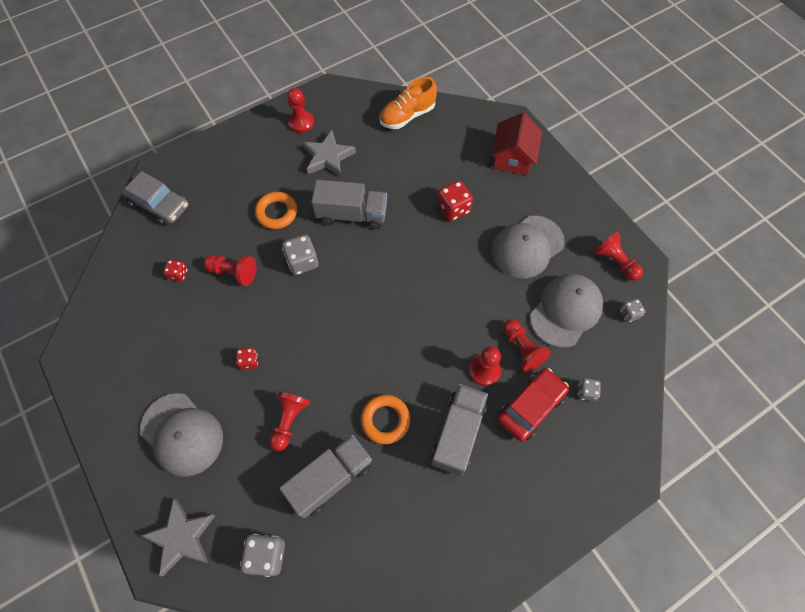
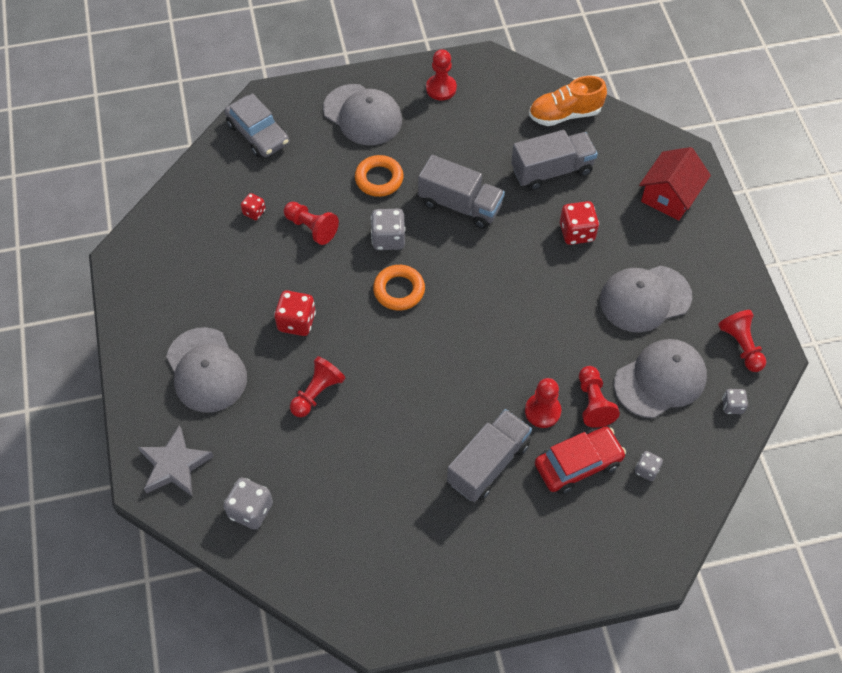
camera: 20 degrees right, 5 degrees down
(244, 162) = (362, 115): none -> grey cap
(249, 361) = (296, 322): red dice -> red dice, size x1.71
(328, 157) = (457, 135): grey star -> none
(330, 479) = (339, 462): grey truck -> grey truck (552, 171)
(385, 420) = (416, 425): orange ring -> orange ring (399, 290)

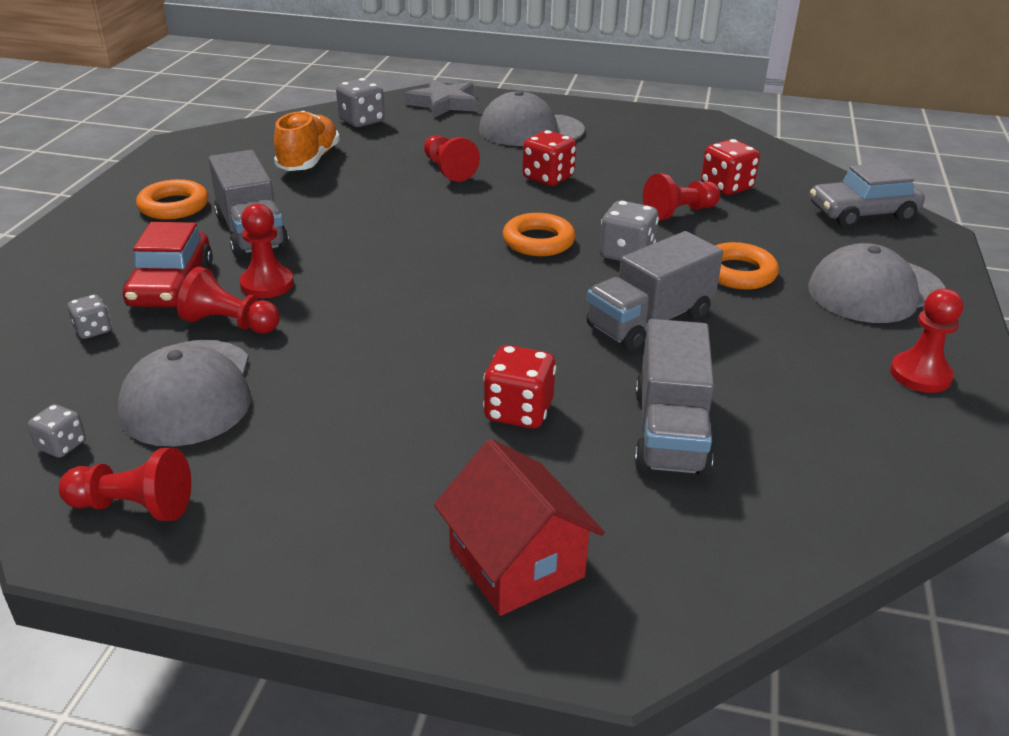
camera: 115 degrees right, 25 degrees down
(254, 212) = (726, 187): red dice -> red dice, size x1.71
(483, 544) = (174, 206): none -> orange ring
(565, 114) = (808, 499): orange shoe -> orange shoe (309, 161)
(645, 298) = (332, 434): grey cap -> none

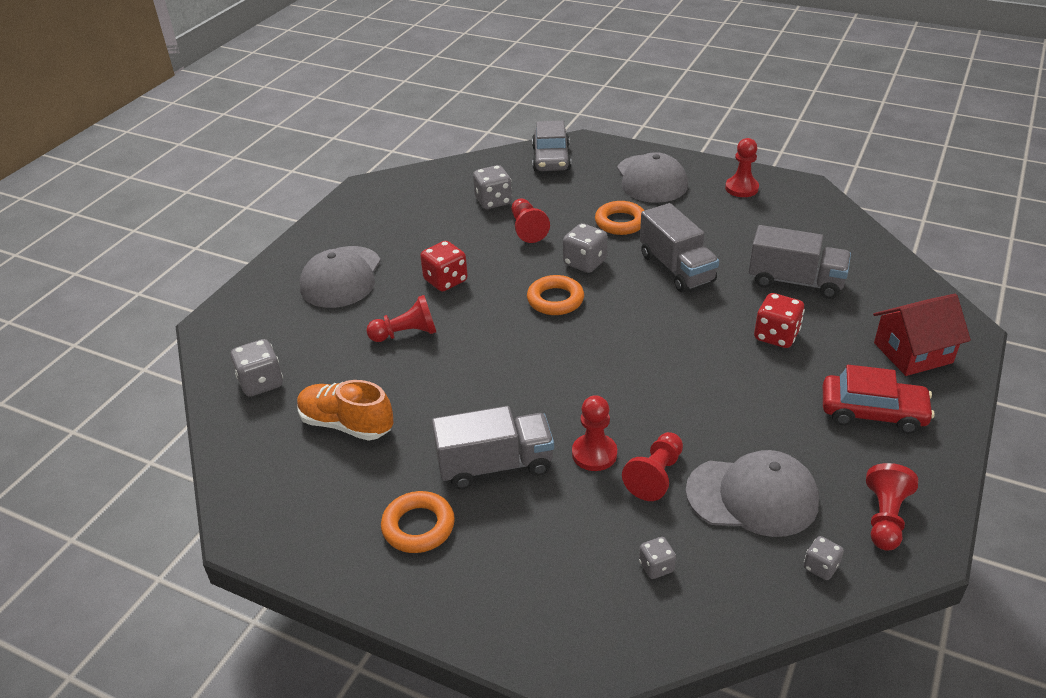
camera: 75 degrees left, 5 degrees up
(171, 285) = (585, 517): red car -> red car (872, 412)
(443, 103) = (246, 323): grey star -> none
(726, 187) = (493, 201): red dice -> grey dice

